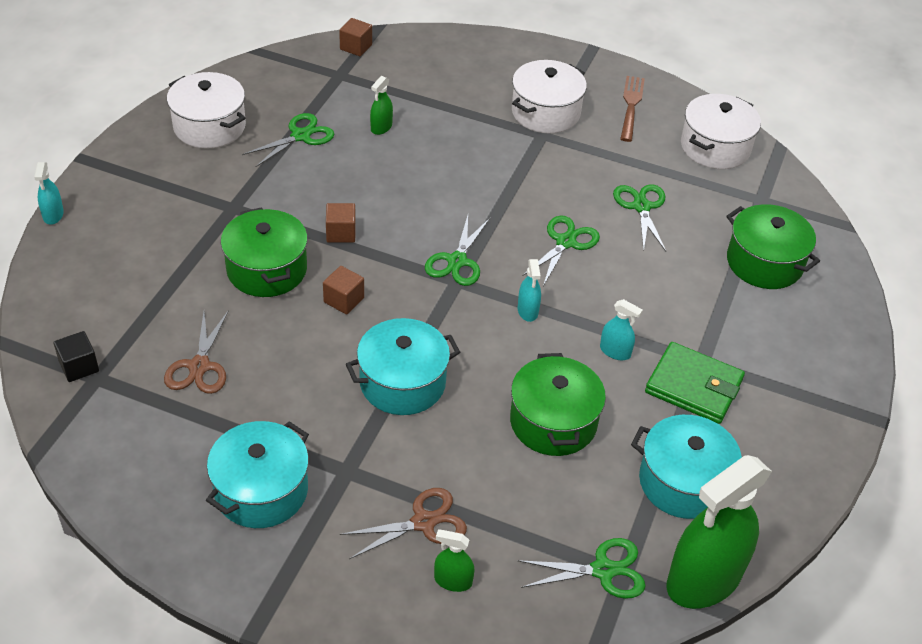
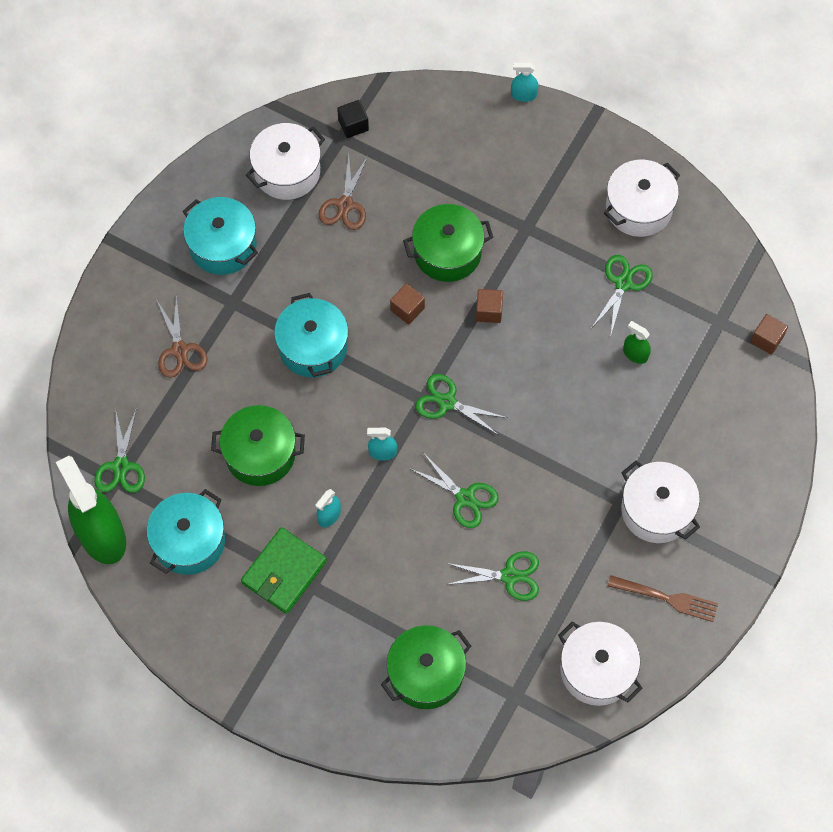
camera: 100 degrees right, 20 degrees up
(146, 430) = (287, 171): none -> white pot
(199, 366) = (345, 205): brown scissors -> brown scissors turned 90 degrees counterclockwise
(300, 136) = (623, 283): green scissors -> green scissors turned 120 degrees counterclockwise
(453, 581) = (128, 365): green spray bottle -> none

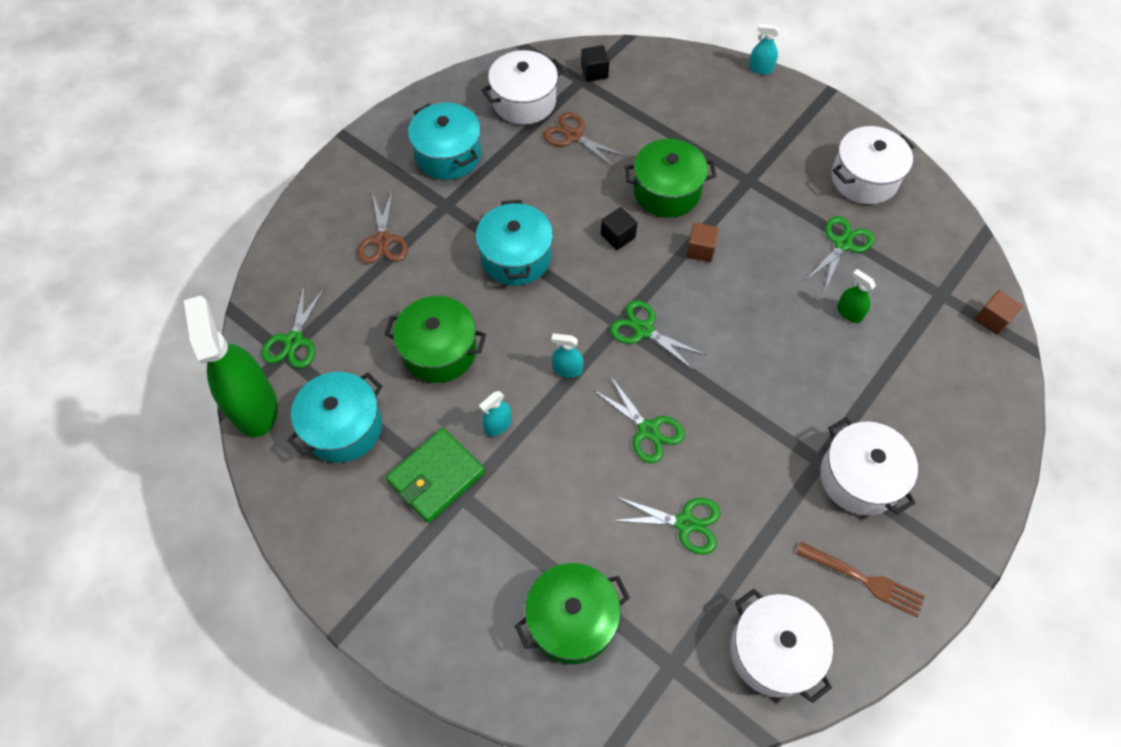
camera: 10 degrees right, 5 degrees down
(345, 205) = (573, 136): brown scissors -> brown scissors turned 105 degrees clockwise
(407, 309) = (618, 236): brown cube -> black cube

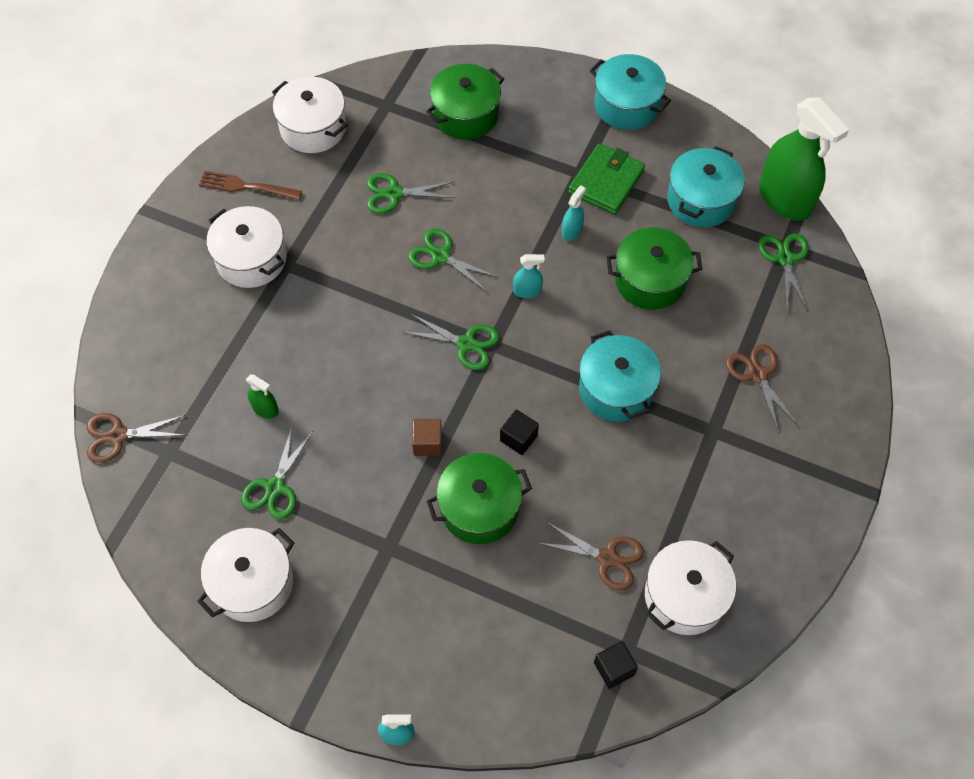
camera: 165 degrees right, 0 degrees up
(448, 155) = (740, 495): turquoise pot -> turquoise pot (627, 105)
(992, 319) = (118, 436): brown cube -> brown scissors

